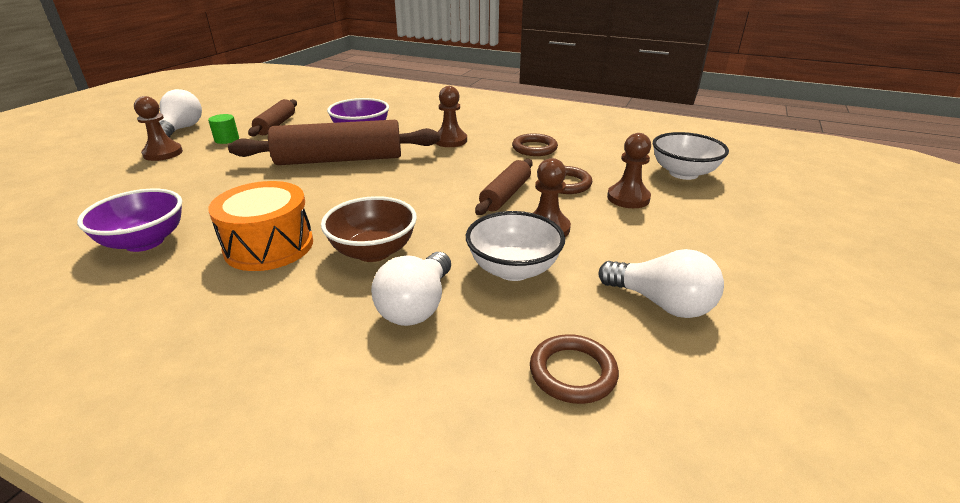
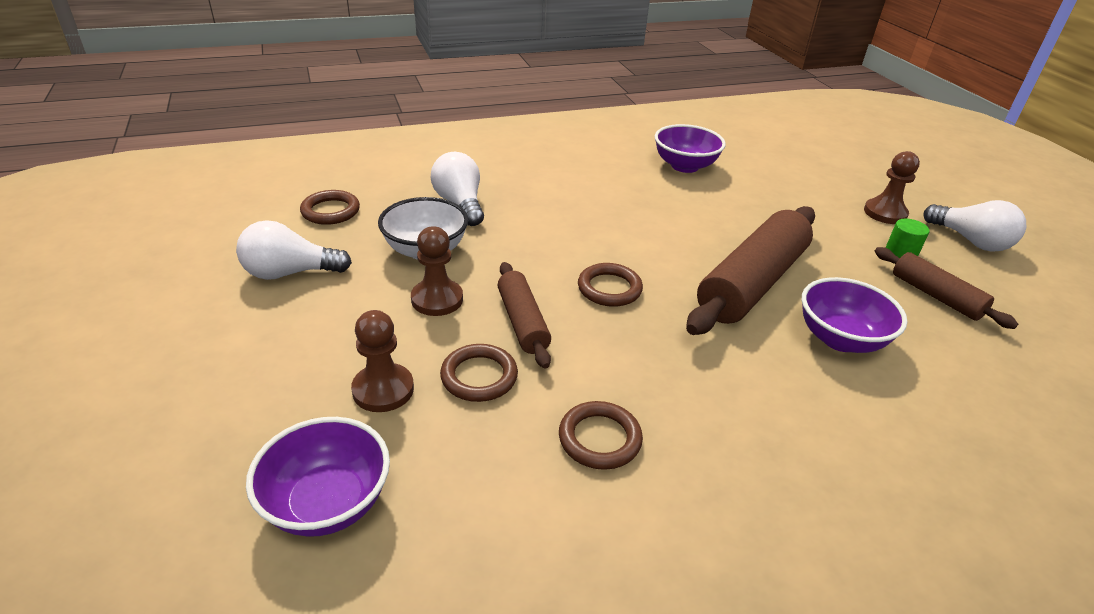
camera: 135 degrees right, 5 degrees up
(269, 246) = (613, 194): orange drum -> none
(373, 251) = (542, 219): brown bowl -> none
(422, 189) = (609, 288): none -> brown ring
(450, 140) = (723, 387): brown pawn -> none
(683, 173) = (328, 503): white bowl -> purple bowl

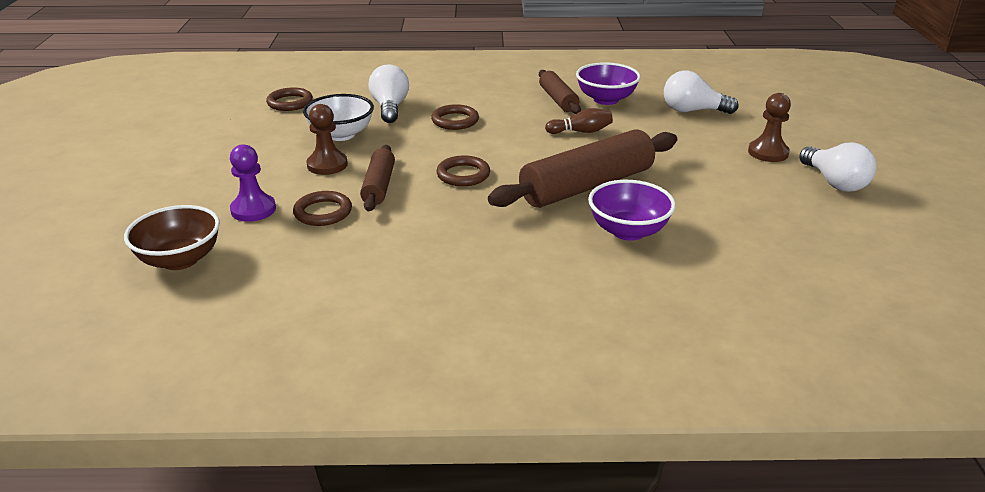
camera: 20 degrees right, 5 degrees down
(290, 273) = (237, 137): white light bulb -> white light bulb (693, 111)
(328, 503) = (180, 260): purple bowl -> brown bowl
(383, 390) = (253, 210): brown pawn -> purple pawn
(599, 439) = (379, 258): brown ring -> brown ring (455, 120)
(691, 210) = (581, 131): none -> brown bowling pin
(901, 252) = (752, 182): green cylinder -> none
(935, 296) = (751, 216): brown rolling pin -> brown rolling pin (558, 100)

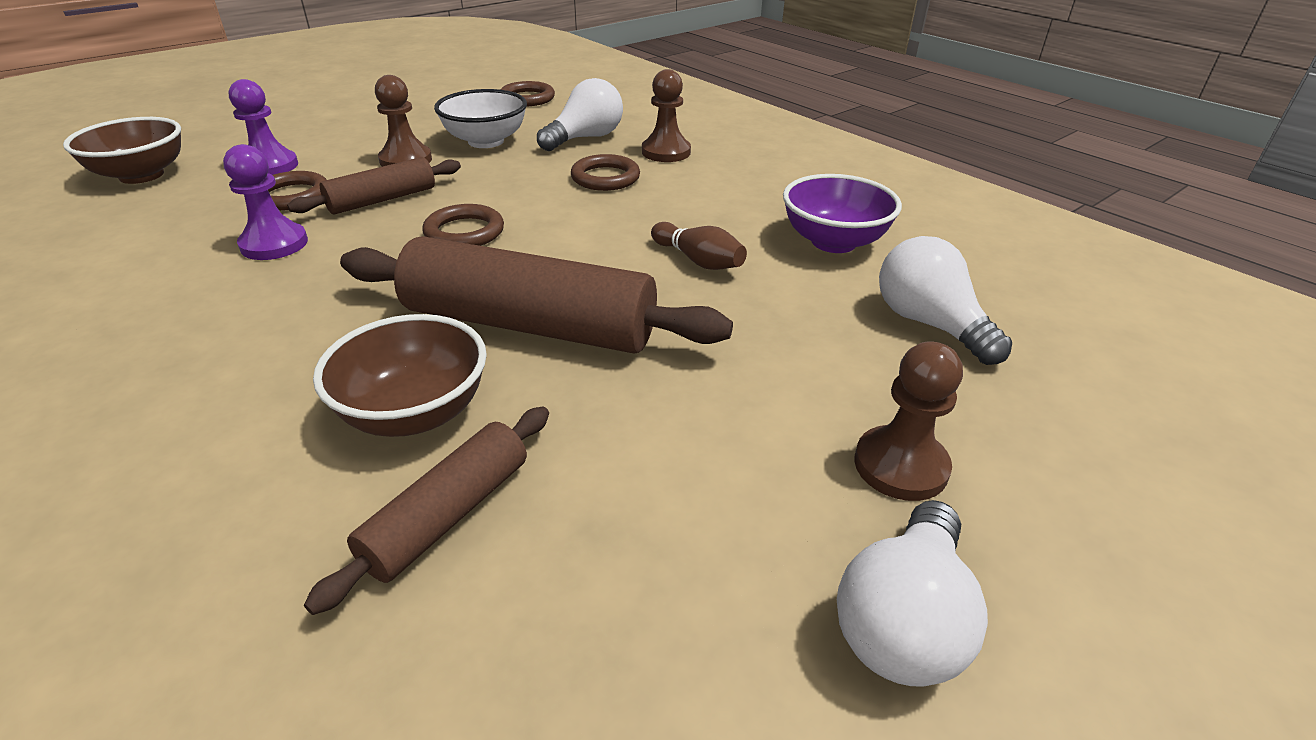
camera: 50 degrees right, 5 degrees up
(390, 231) = (274, 244): none -> purple pawn
(448, 96) = (666, 152): none -> brown pawn
(558, 100) = (771, 212): brown rolling pin -> brown rolling pin (448, 515)
(628, 231) = (415, 413): purple bowl -> brown bowl

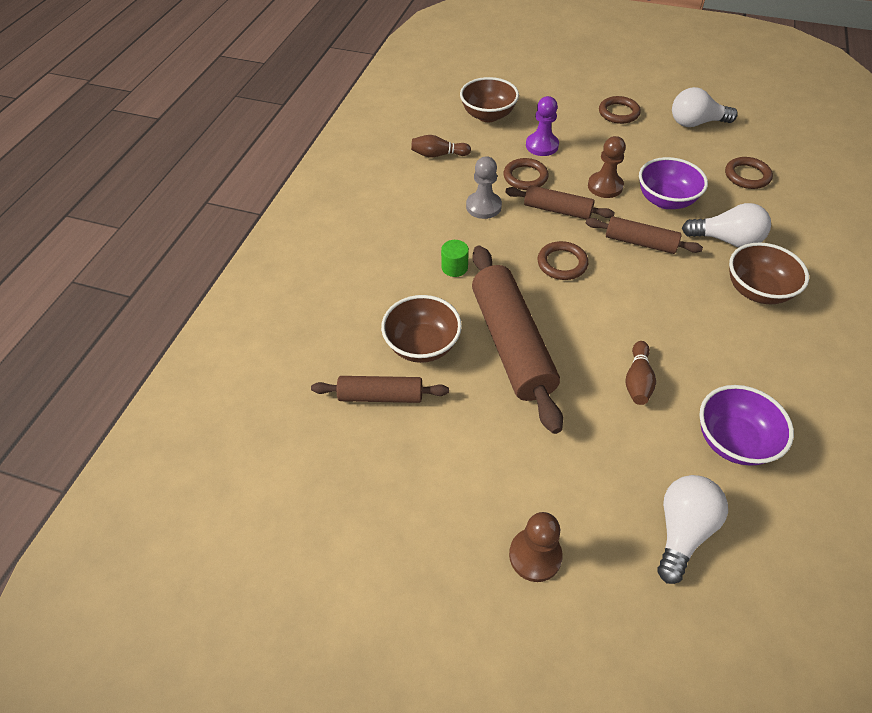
camera: 60 degrees right, 15 degrees up
(112, 237) = (438, 155): none -> brown bowling pin
(274, 244) = (483, 206): purple pawn -> grey pawn
(328, 314) = (454, 267): none -> green cylinder
(486, 141) = (665, 200): white bowl -> purple bowl
(516, 177) = (640, 243): none -> brown rolling pin
(605, 178) = (685, 282): brown ring -> brown ring (618, 113)
(666, 152) = (757, 290): brown pawn -> brown bowl
(903, 619) = (438, 587): white light bulb -> white light bulb (696, 123)

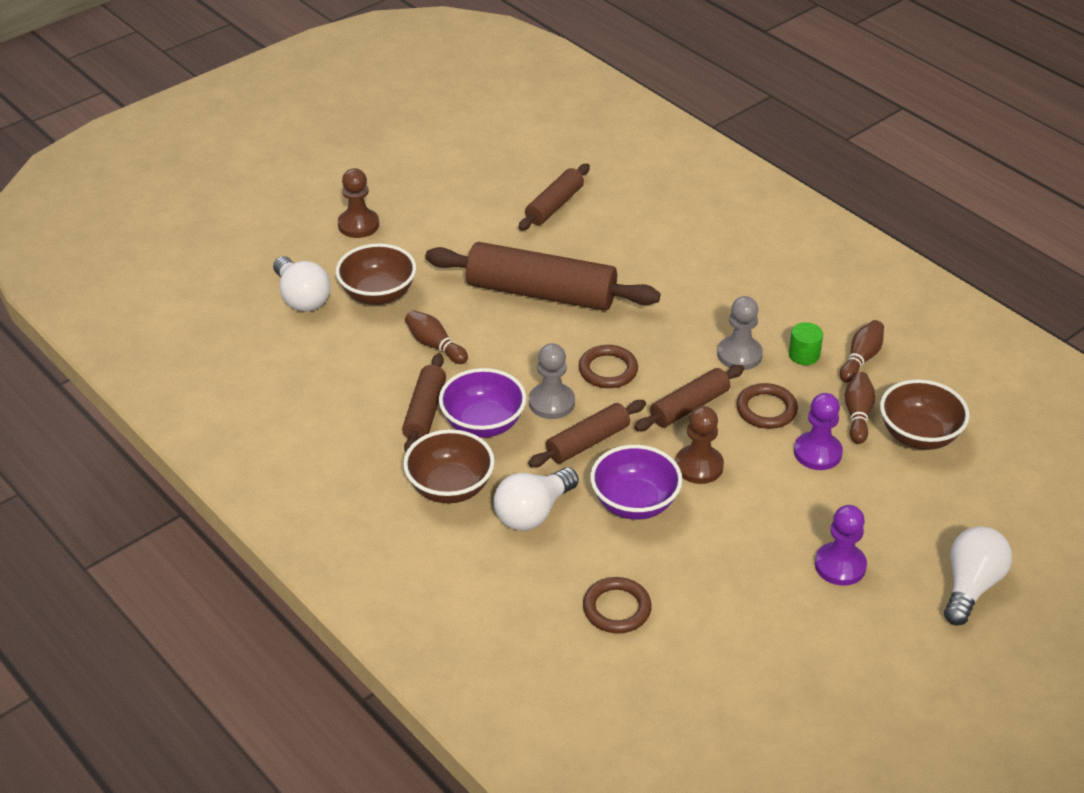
camera: 120 degrees right, 10 degrees down
(422, 345) = (586, 244): brown bowl -> brown bowl (378, 294)
(454, 267) = (664, 298): green cylinder -> green cylinder (804, 355)
(492, 141) = (858, 415): none -> brown bowling pin
(618, 113) = (840, 565): brown ring -> purple pawn
(624, 277) = (551, 403): none -> grey pawn
(696, 123) = (760, 633): white light bulb -> white light bulb (970, 586)
(710, 344) = (425, 412): none -> brown rolling pin
(733, 440) = (332, 366): purple bowl -> purple bowl (483, 424)

